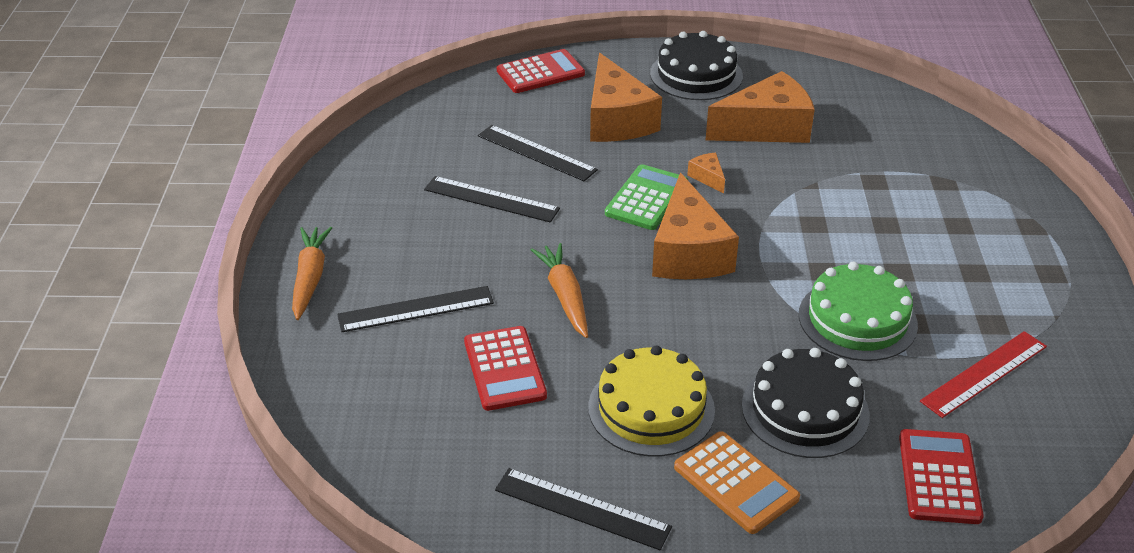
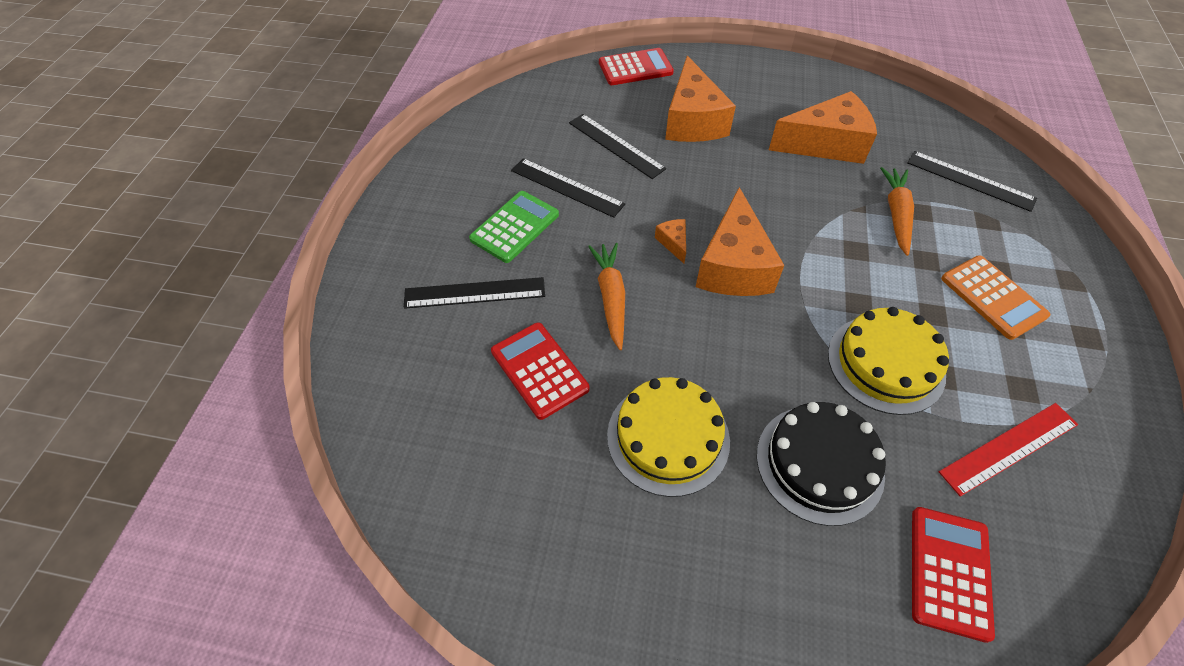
camera: 10 degrees right, 15 degrees up
(310, 278) = (392, 247): orange carrot -> orange carrot (896, 214)
(504, 369) = (539, 370): red calculator -> red calculator turned 150 degrees clockwise
(582, 508) = (578, 548): black ruler -> black ruler (970, 180)
(646, 198) = (705, 203): green calculator -> green calculator (515, 227)
(696, 74) = (770, 84): black cake -> none
(707, 177) = (764, 188): orange cheese -> orange cheese (673, 243)
(736, 483) = (736, 542): orange calculator -> orange calculator (993, 297)
(857, 319) = (885, 363): green cake -> yellow cake

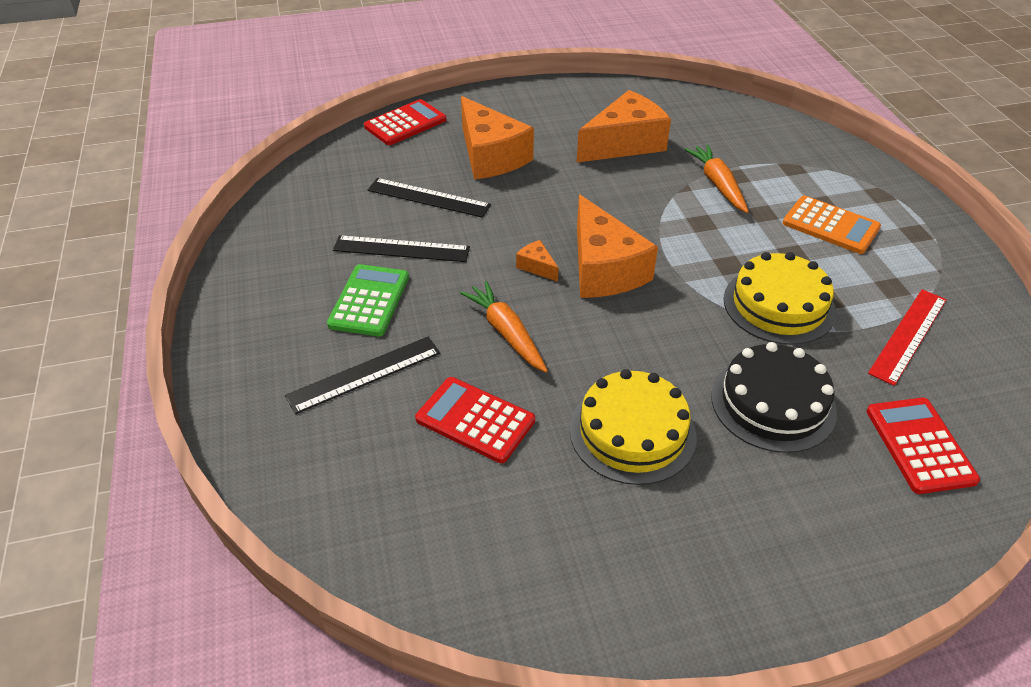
camera: 25 degrees left, 10 degrees down
(970, 180) = (760, 140): black ruler -> none

